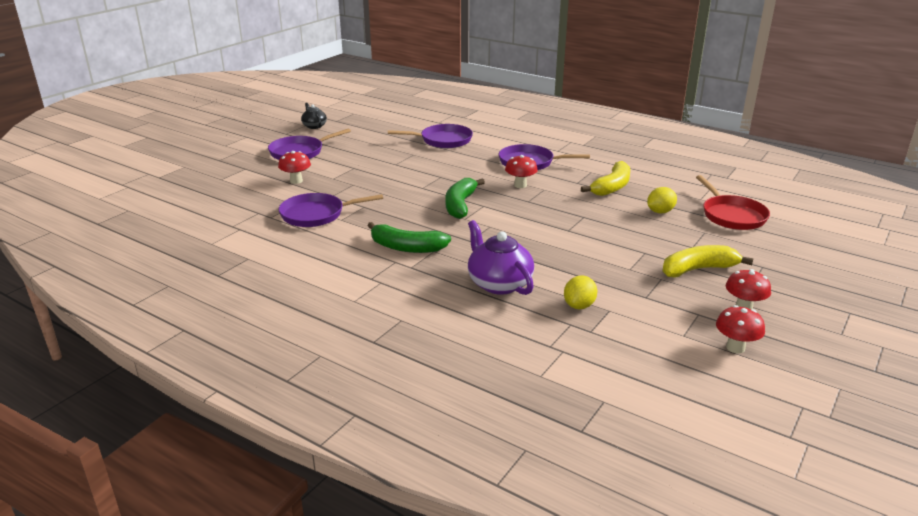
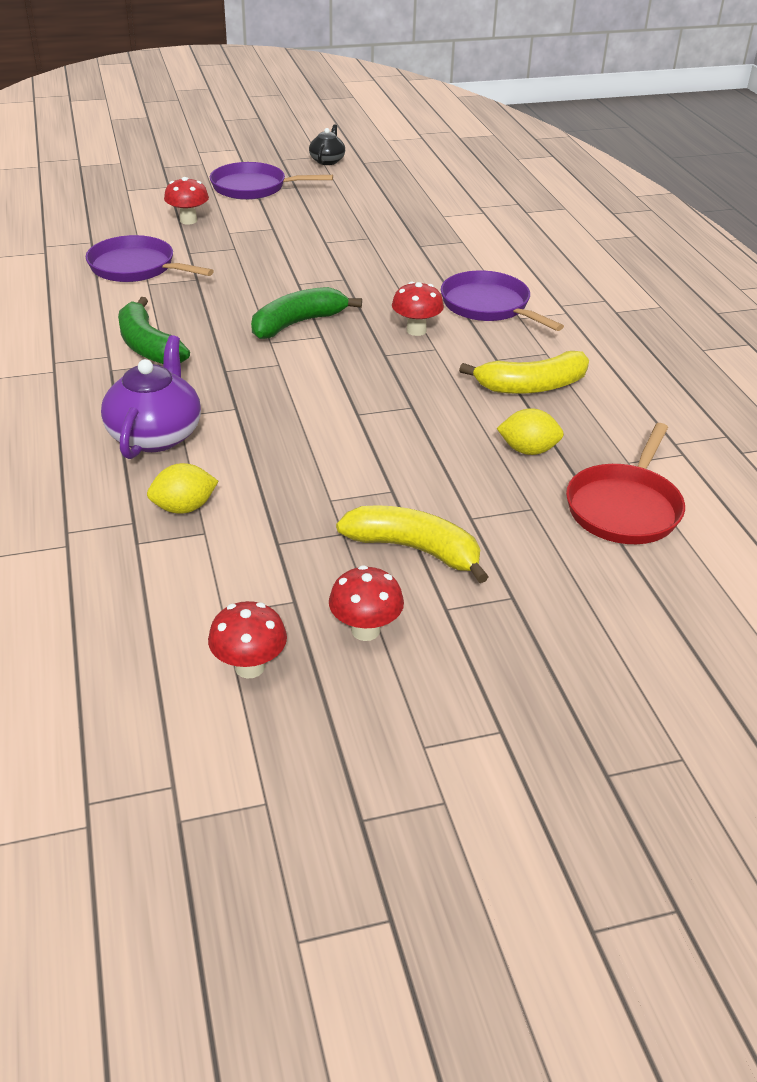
camera: 40 degrees right, 10 degrees up
(443, 140) = (438, 233): purple pan -> none

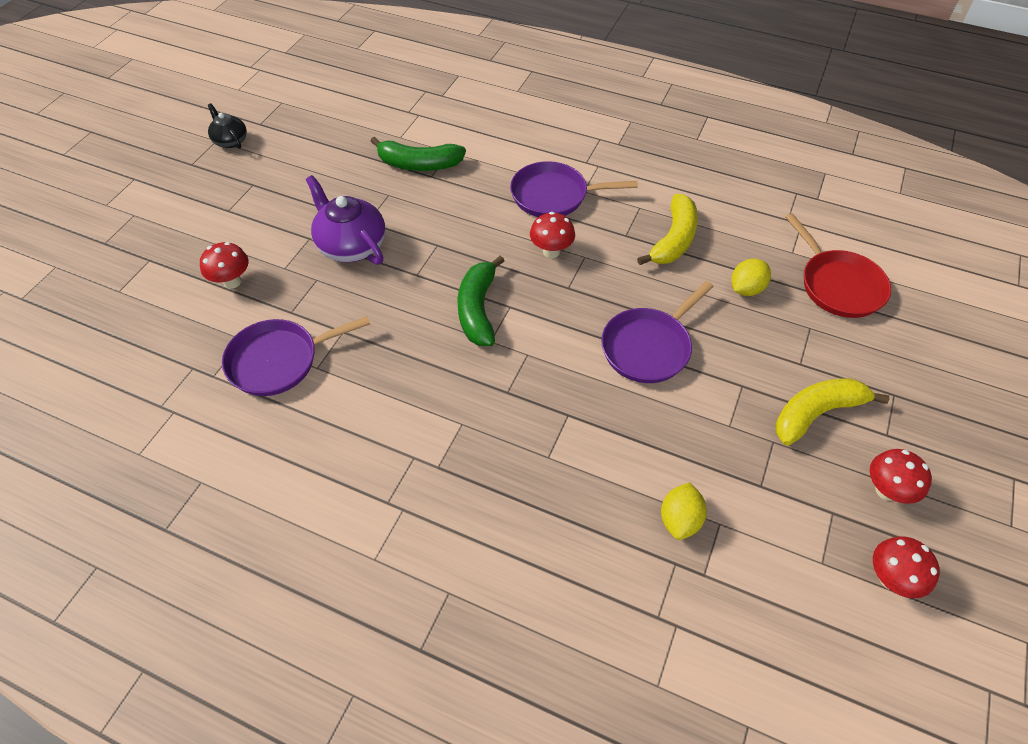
camera: 50 degrees left, 15 degrees up
(148, 346) = (423, 421): green banana -> green banana (419, 164)
(155, 435) = (565, 486): purple teapot -> purple teapot (351, 245)
(253, 188) = (222, 209): purple pan -> purple pan (648, 347)

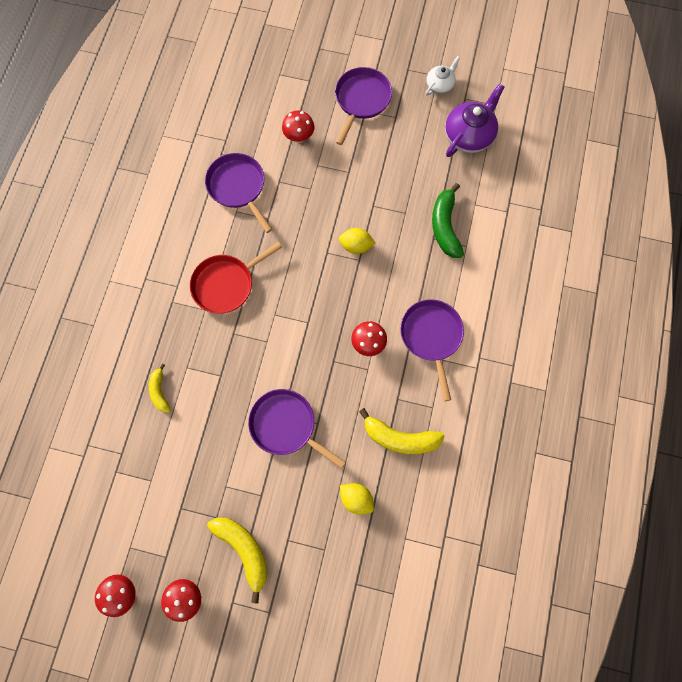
camera: 80 degrees right, 20 degrees up
(211, 212) = (361, 100): none -> purple pan
(230, 141) = (440, 85): black teapot -> white teapot
(351, 245) = (347, 201): purple teapot -> purple teapot (469, 136)
(478, 309) = (301, 301): green banana -> none
(581, 497) = (160, 391): none -> yellow banana
(679, 520) = (151, 455): yellow lemon -> yellow lemon (356, 246)
(838, 285) = (374, 576): red pan -> red pan (226, 284)

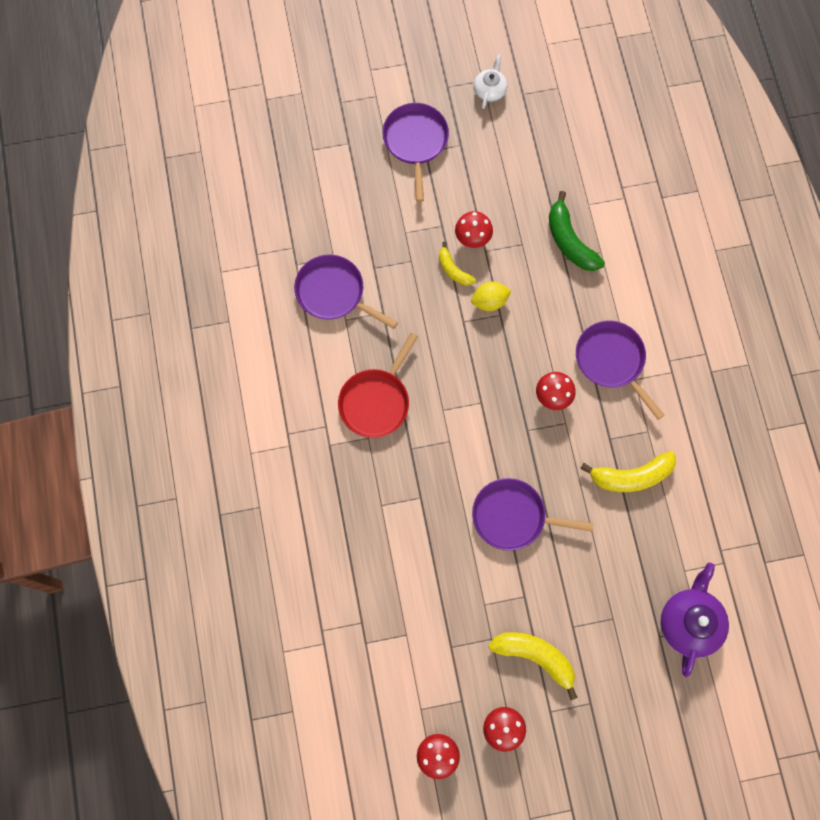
camera: 25 degrees left, 0 degrees up
(160, 391) = (367, 542): yellow banana -> yellow banana (453, 270)
(299, 137) = (370, 210): red mushroom -> red mushroom (472, 238)
(356, 498) = (618, 555): yellow lemon -> none
(469, 136) = (546, 133): purple teapot -> purple teapot (689, 622)

